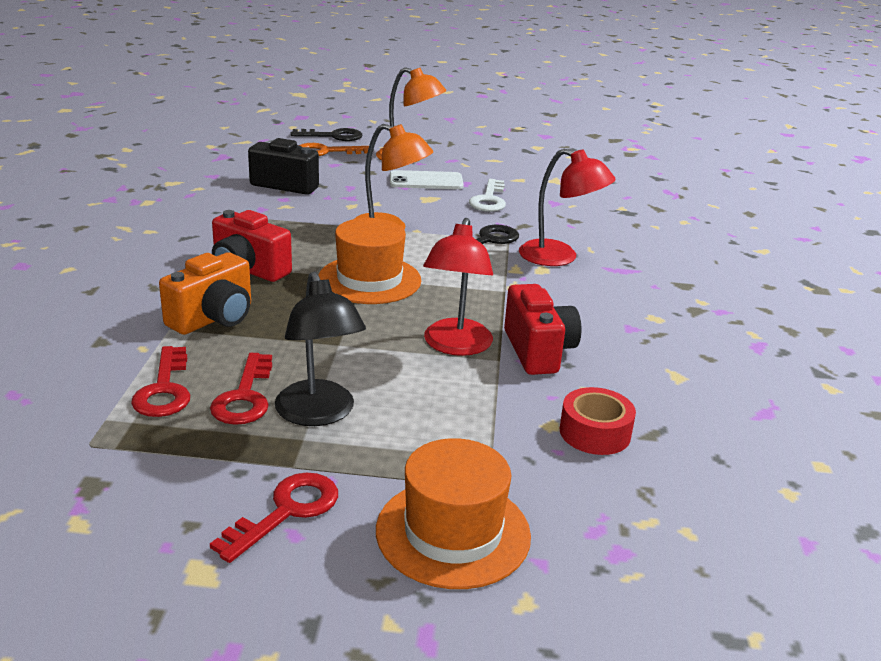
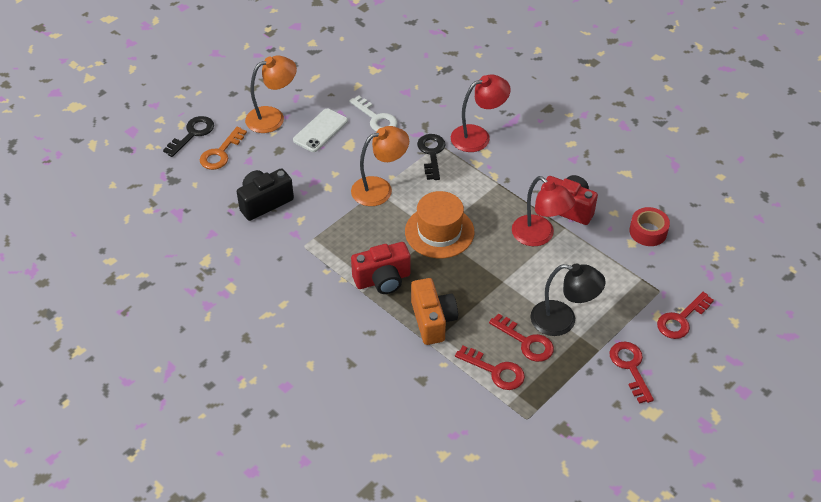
camera: 50 degrees left, 20 degrees up
(453, 532) = (681, 320): orange hat -> red key

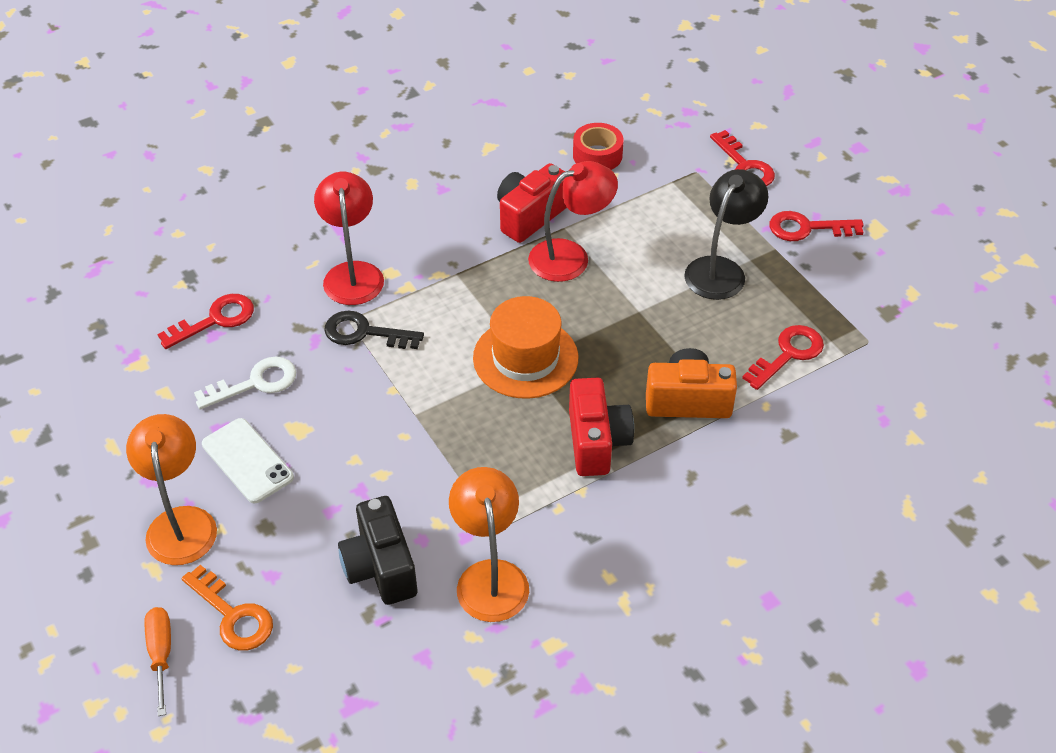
camera: 75 degrees left, 0 degrees up
(192, 134) = (161, 654): black key -> orange screwdriver
(380, 188) = (411, 409): orange lamp -> orange lamp (490, 576)
(526, 342) = (747, 312): red key -> red key (215, 320)

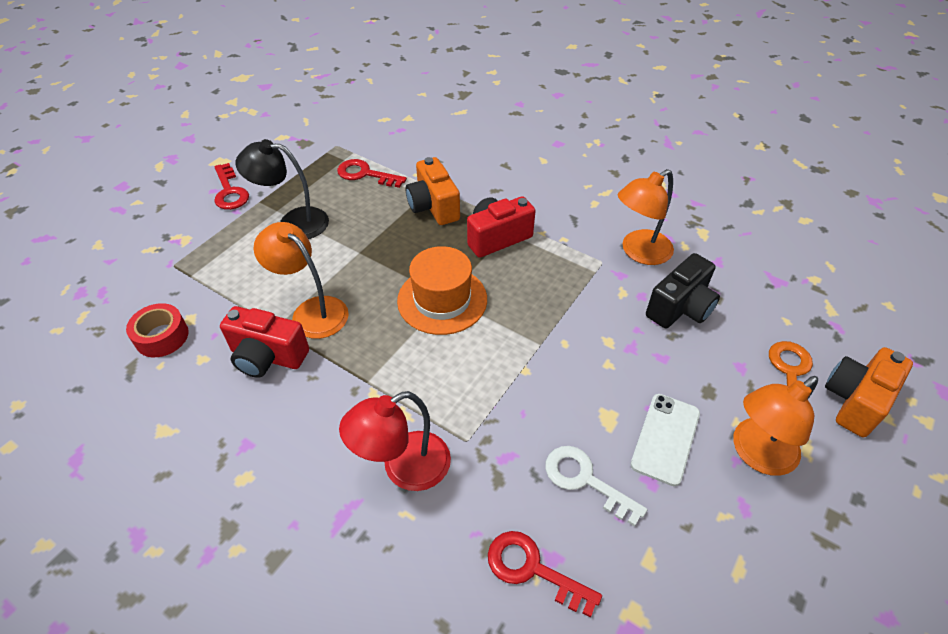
camera: 115 degrees left, 0 degrees up
(161, 654) = (855, 401): orange screwdriver -> orange camera
(364, 333) = (475, 420): black key -> none
(570, 256) = (312, 311): red lamp -> orange lamp
(745, 166) = (159, 239): red key -> none

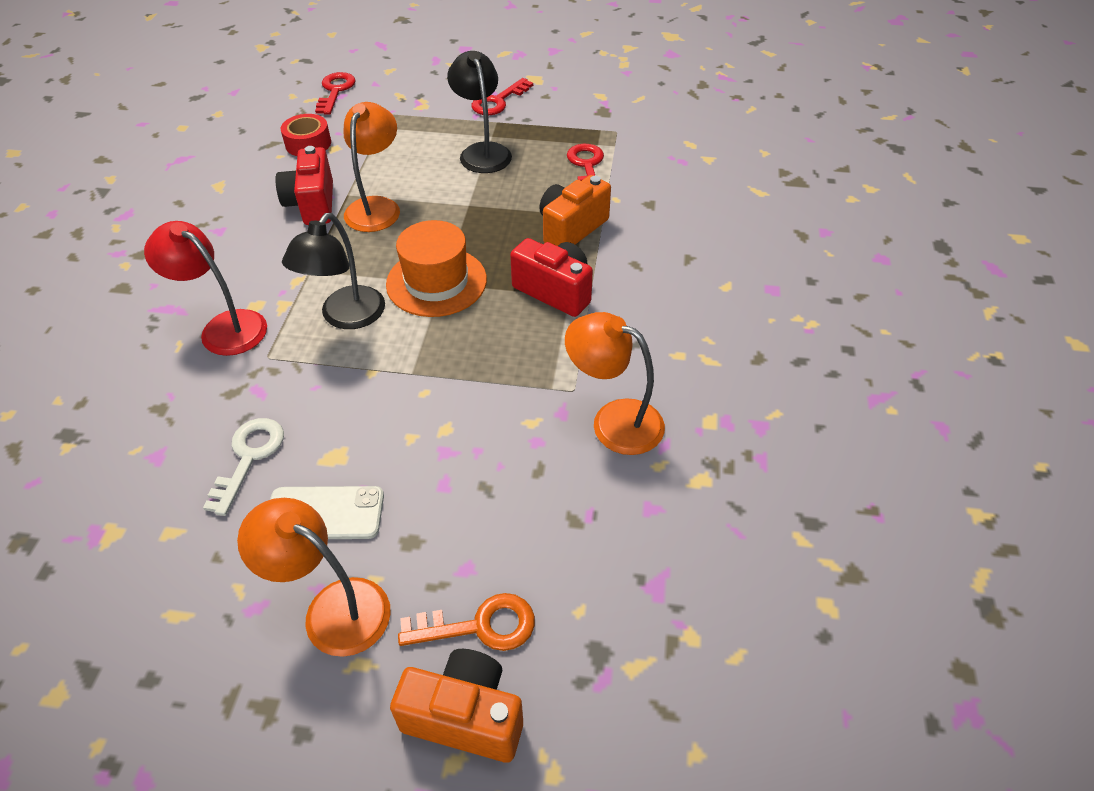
camera: 65 degrees right, 0 degrees up
(448, 370) = (346, 317): none -> black lamp
(532, 569) = (142, 445): red key -> red key (335, 91)
(680, 308) = (536, 484): black camera -> none

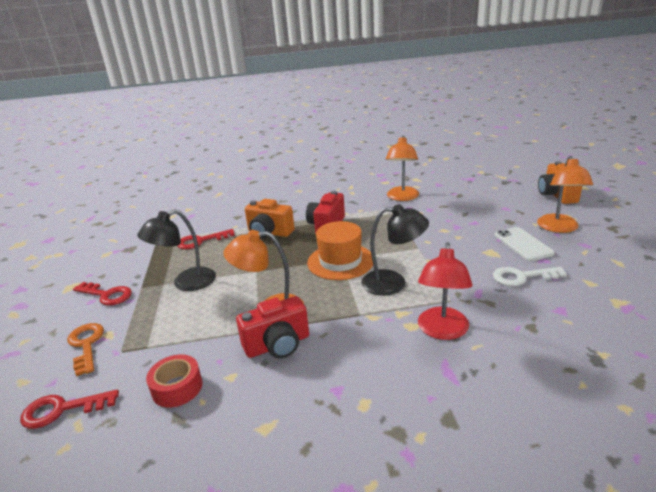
camera: 105 degrees left, 20 degrees down
(480, 625) = (523, 200): orange key -> orange key (86, 345)

